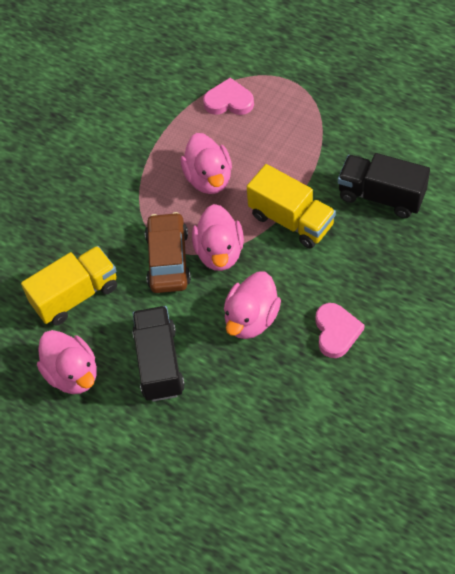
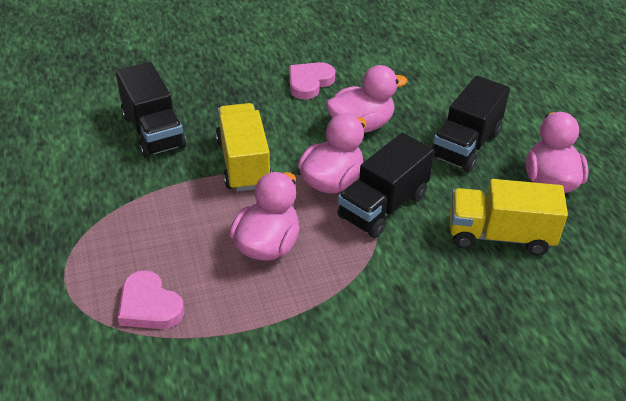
camera: 145 degrees left, 15 degrees down
(168, 259) = (383, 206): brown car -> black truck

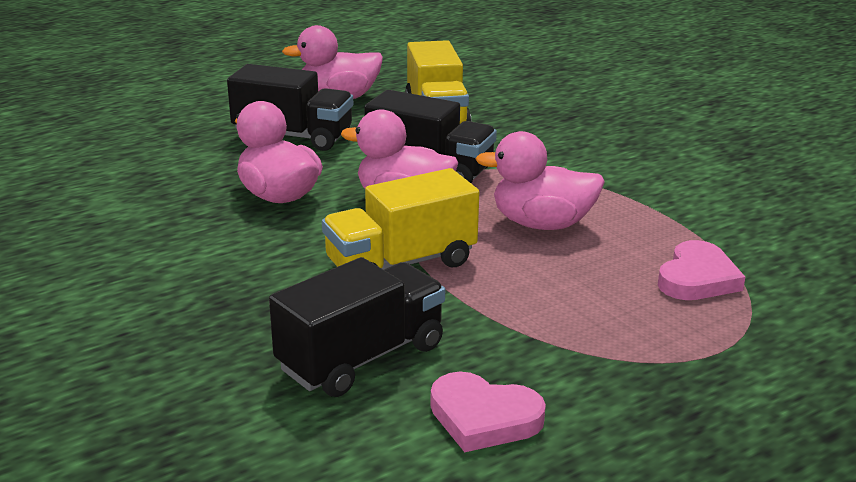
camera: 105 degrees left, 15 degrees down
(309, 83) = (181, 243): pink heart -> pink heart (484, 417)

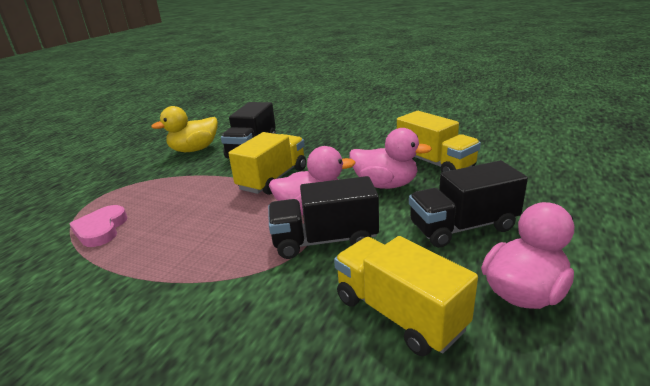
camera: 150 degrees right, 0 degrees up
(168, 197) = (434, 163): none -> yellow truck
(484, 417) = (194, 150): pink heart -> yellow duck
(541, 224) = (211, 228): pink duck -> none

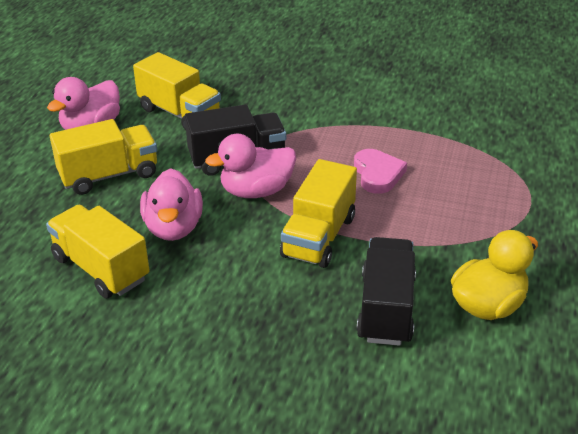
camera: 170 degrees right, 10 degrees up
(101, 229) = (469, 163): pink heart -> pink heart (377, 174)
(385, 185) = (173, 228): pink duck -> pink duck turned 105 degrees counterclockwise
(462, 227) = (109, 175): black truck -> yellow truck

